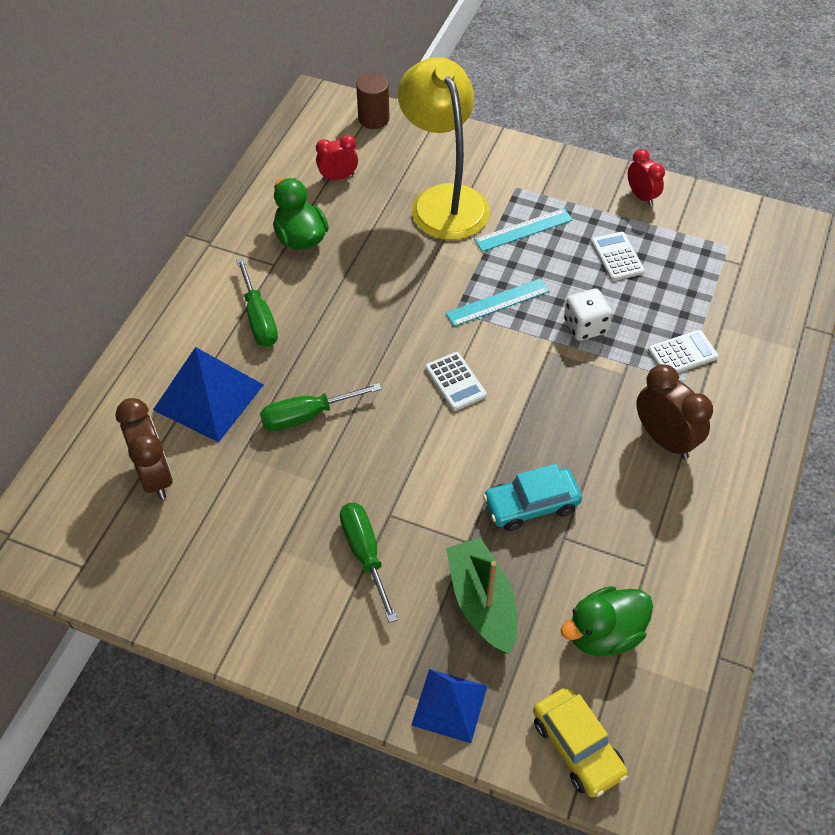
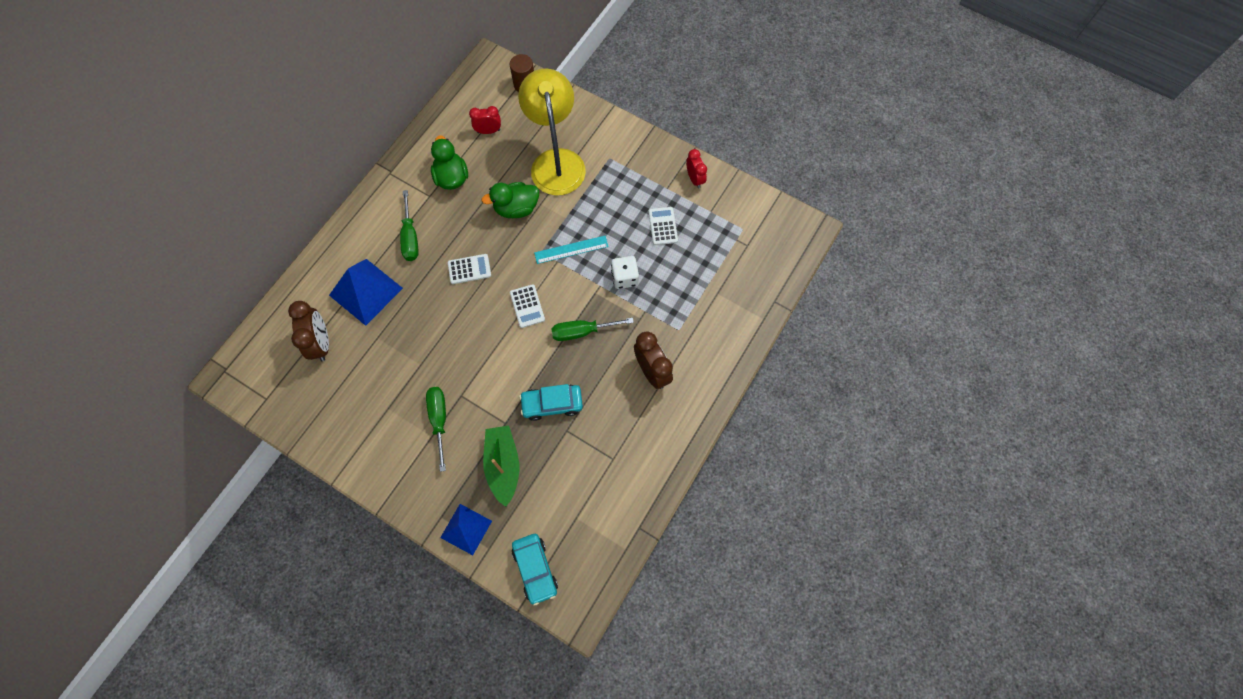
camera: 10 degrees right, 15 degrees up
(307, 415) = (425, 315): green screwdriver -> green screwdriver (582, 331)
(523, 230) = (604, 194): turquoise ruler -> none
(577, 747) = (535, 569): yellow car -> turquoise car
(604, 634) = (572, 500): green duck -> green duck (516, 208)
(682, 354) = (684, 309): white calculator -> white calculator (469, 269)

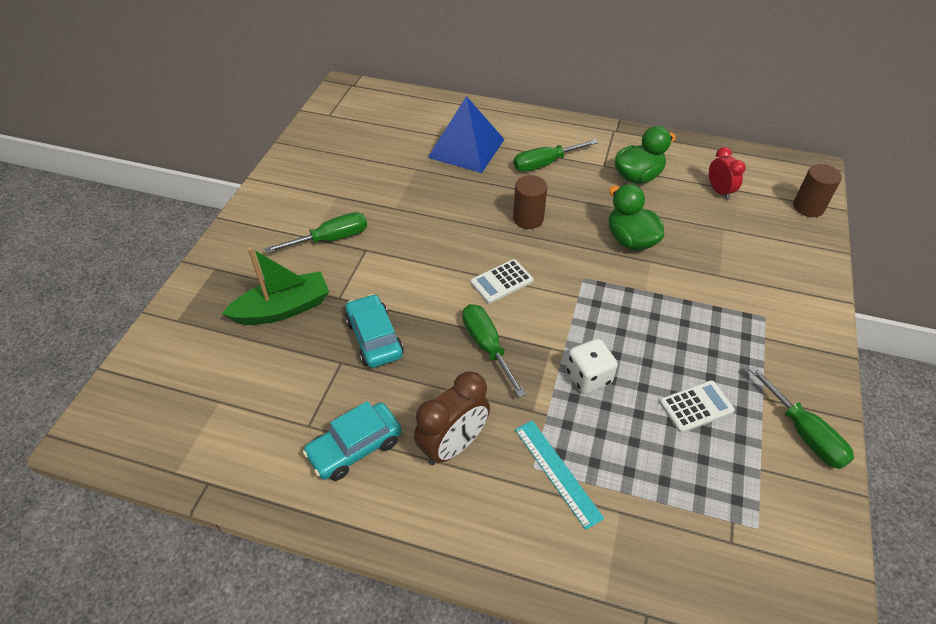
camera: 75 degrees right, 20 degrees down
(321, 343) = (397, 133): brown clock -> none
(466, 529) = (200, 293): blue pyramid -> none
(469, 269) = (528, 219): white calculator -> brown cylinder
(535, 569) = (149, 373): turquoise car -> turquoise car (355, 447)
(556, 161) = (721, 262): yellow lamp -> none
(571, 249) = (601, 307): turquoise ruler -> turquoise ruler (557, 472)
(695, 179) = (803, 433): red clock -> green screwdriver

